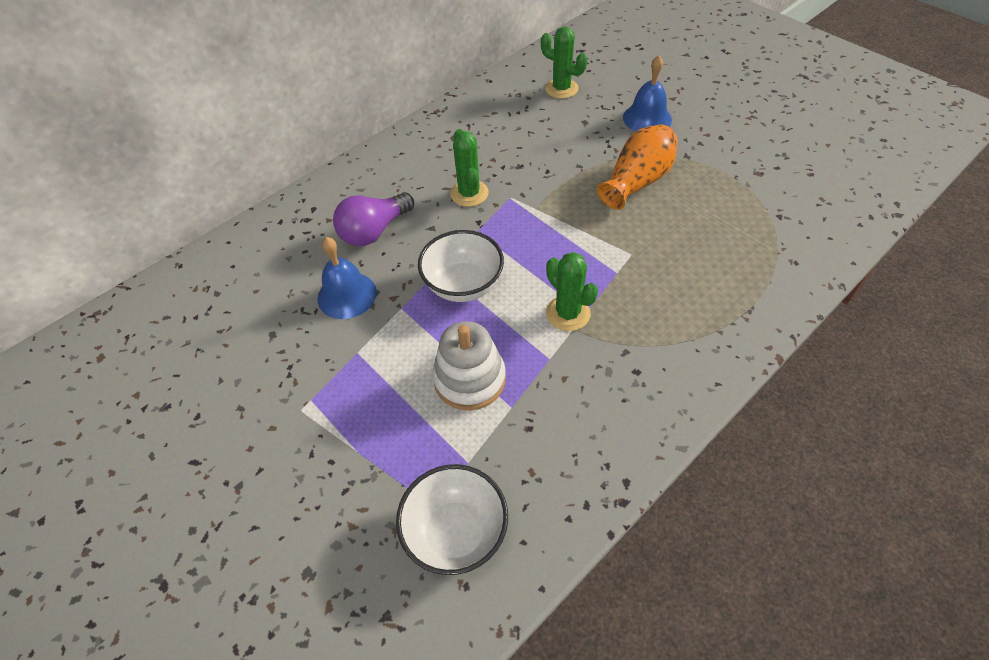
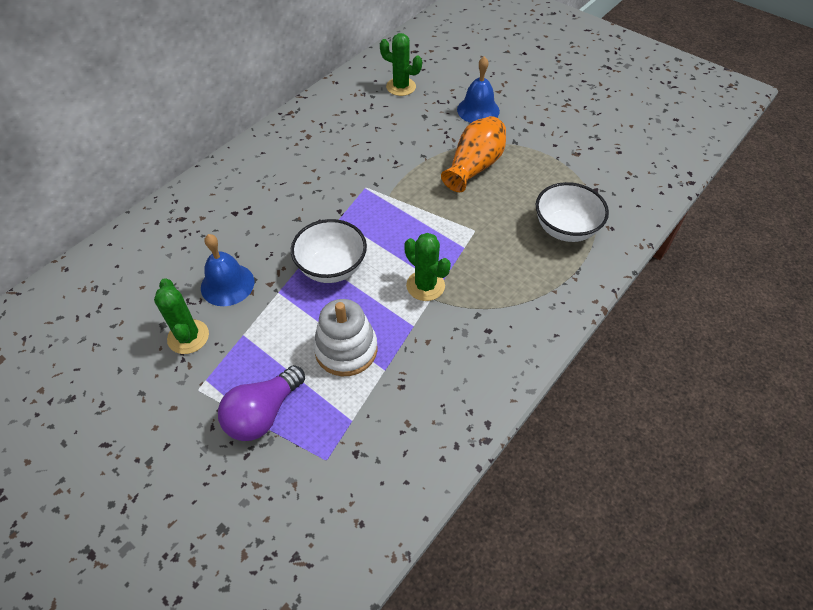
camera: 10 degrees left, 0 degrees up
(374, 231) = (245, 225): purple light bulb -> purple light bulb (263, 413)
(456, 532) = (348, 480): white bowl -> white bowl (565, 229)
(469, 193) = (328, 186): green cactus -> green cactus (188, 337)

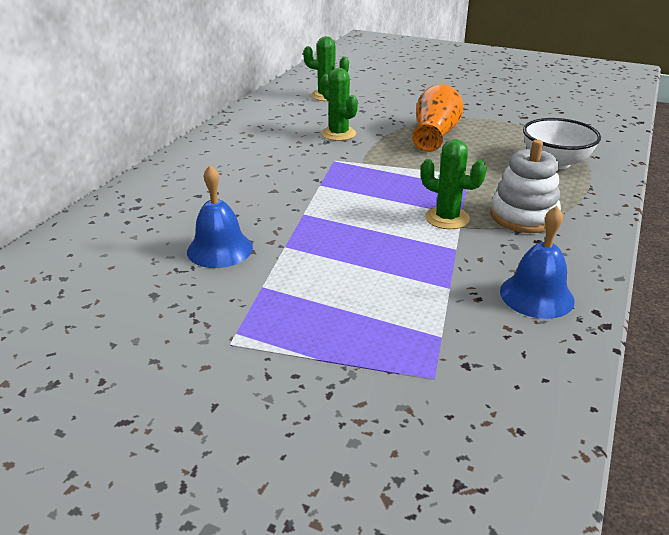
camera: 15 degrees left, 20 degrees down
(188, 337) = (193, 299): green cactus -> green cactus (338, 134)
(263, 413) = (328, 350): purple light bulb -> none
(331, 268) = (335, 220): white bowl -> none
(346, 349) = (394, 279): white stacking toy -> white stacking toy (523, 216)
(478, 110) = (411, 102): blue bell -> blue bell (536, 295)

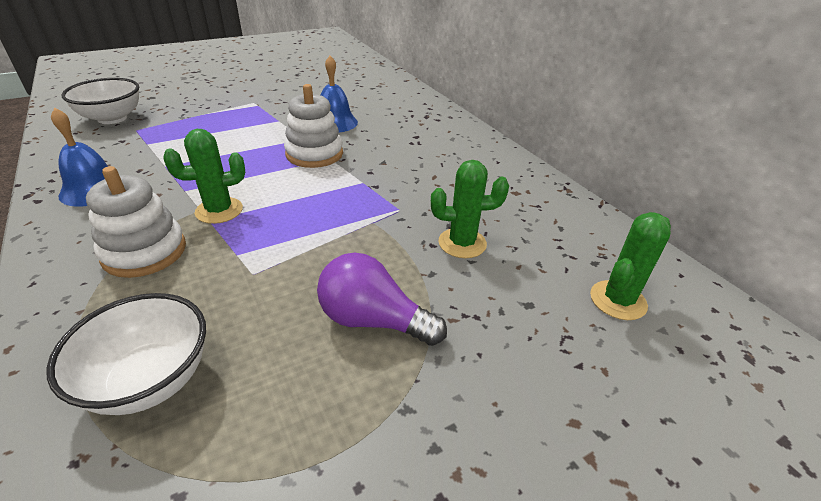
camera: 125 degrees right, 5 degrees up
(306, 225) = (314, 154): none -> white stacking toy
(435, 135) = (373, 320): orange vase -> purple light bulb
(447, 437) = (112, 118): none -> white bowl

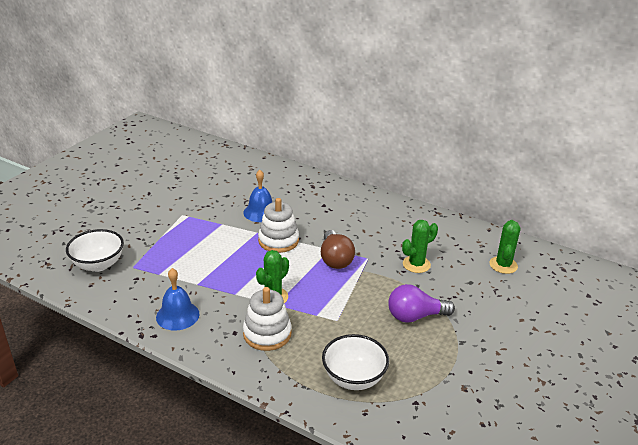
camera: 30 degrees left, 5 degrees down
(354, 196) = (335, 259): none -> brown light bulb

